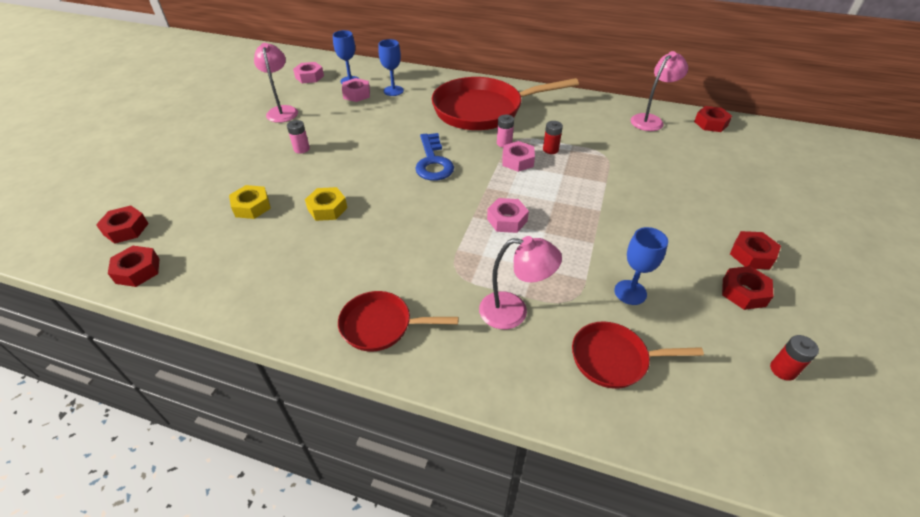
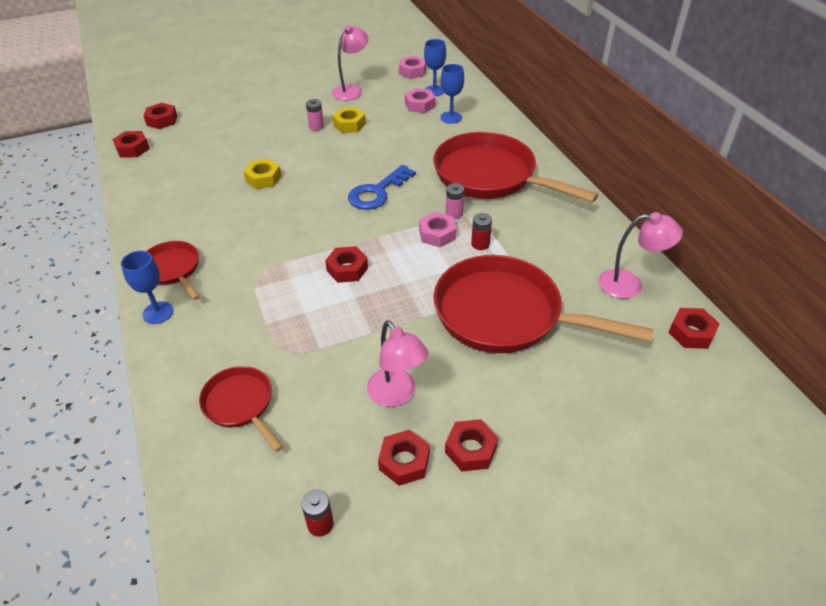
camera: 50 degrees right, 0 degrees up
(252, 206) = (231, 148): yellow nut -> yellow nut (349, 124)
(507, 220) = (347, 269): pink nut -> red nut
(513, 311) = (243, 326): pink lamp -> pink lamp (396, 395)
(630, 292) = (328, 382): blue goblet -> blue goblet (158, 312)
(633, 176) = (505, 314): none -> red pan

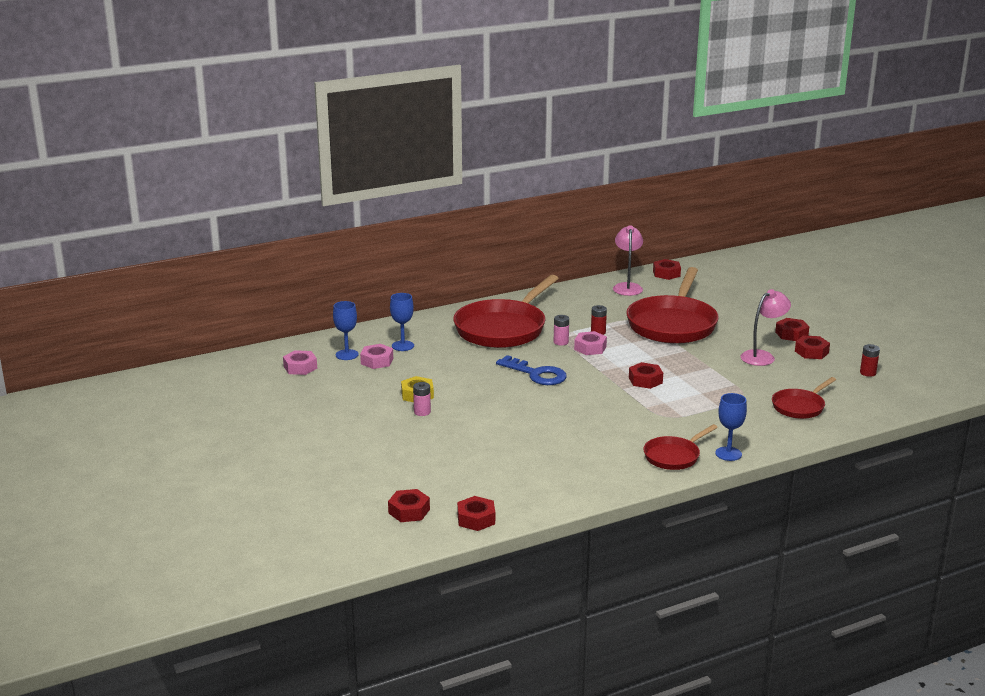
camera: 95 degrees left, 20 degrees down
(263, 178) = (524, 430): yellow nut -> none
(351, 90) = (340, 399): pink lamp -> none

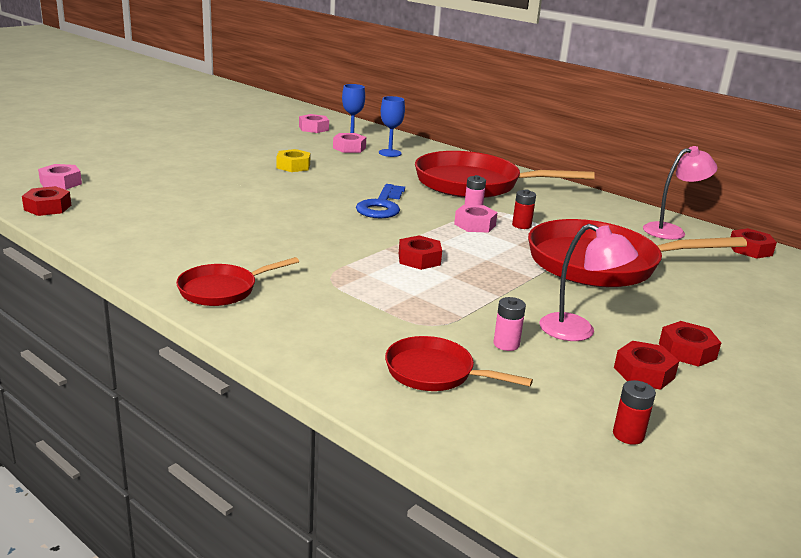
camera: 65 degrees right, 0 degrees up
(409, 511) = (60, 183): red nut -> pink nut
(422, 412) = (259, 171): pink battery -> pink battery (506, 344)
(674, 456) = (222, 290): red pan -> red pan turned 60 degrees counterclockwise
(728, 454) = (246, 325): blue goblet -> none

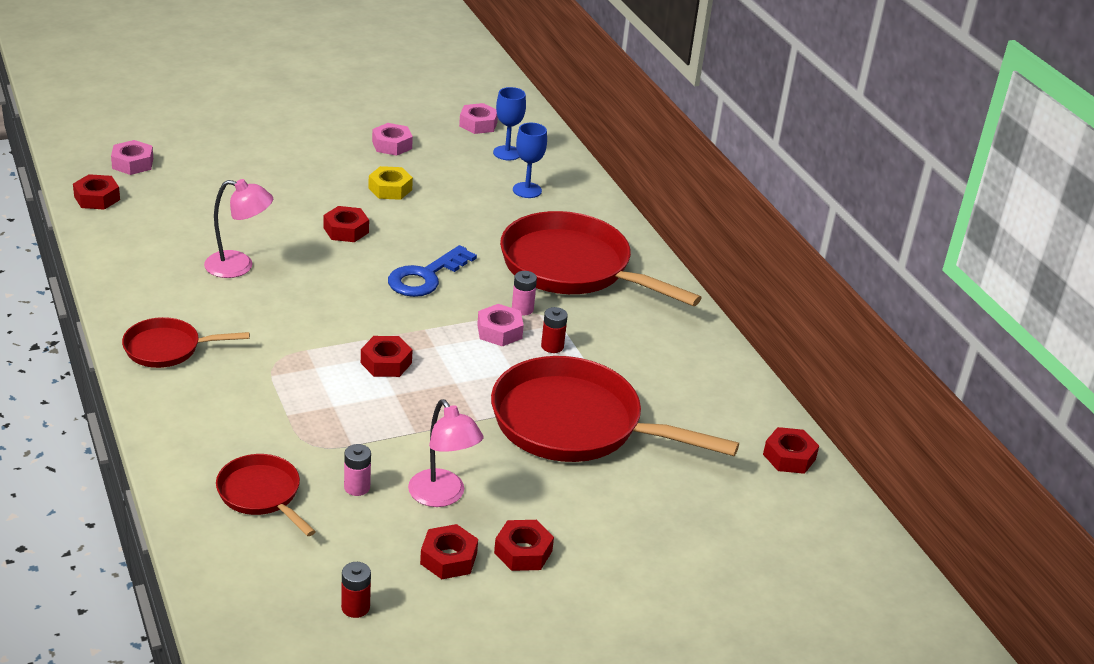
camera: 25 degrees right, 10 degrees up
(288, 192) = (346, 230): none -> red nut
(349, 148) = (486, 170): pink nut -> pink nut (392, 145)
(671, 231) = (727, 403): pink lamp -> pink lamp (239, 266)

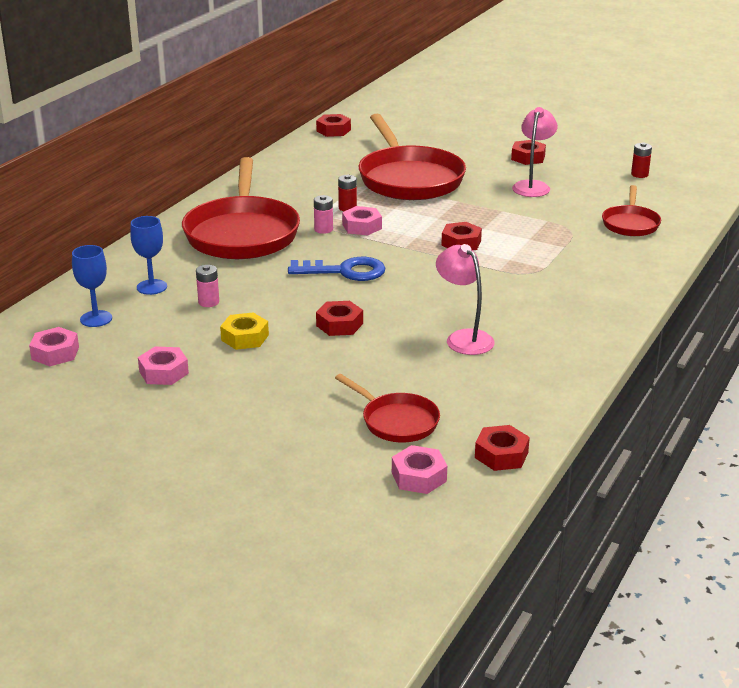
camera: 125 degrees left, 5 degrees down
(167, 348) = (593, 311): red pan -> red pan (396, 421)
(357, 487) = (572, 206): pink battery -> pink battery (208, 302)
(448, 558) = (568, 169): red nut -> none

